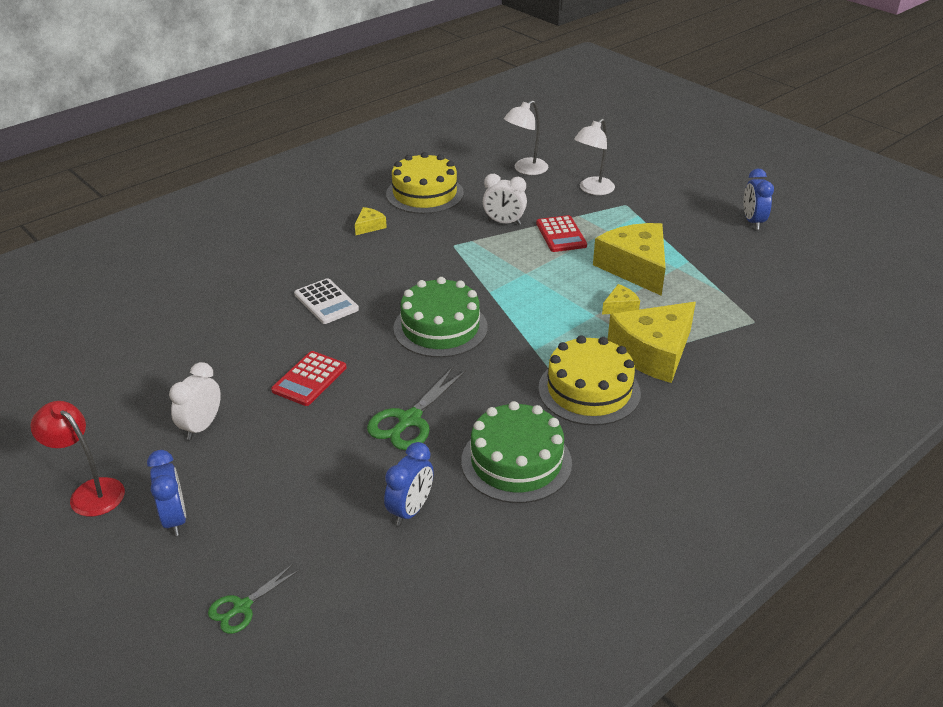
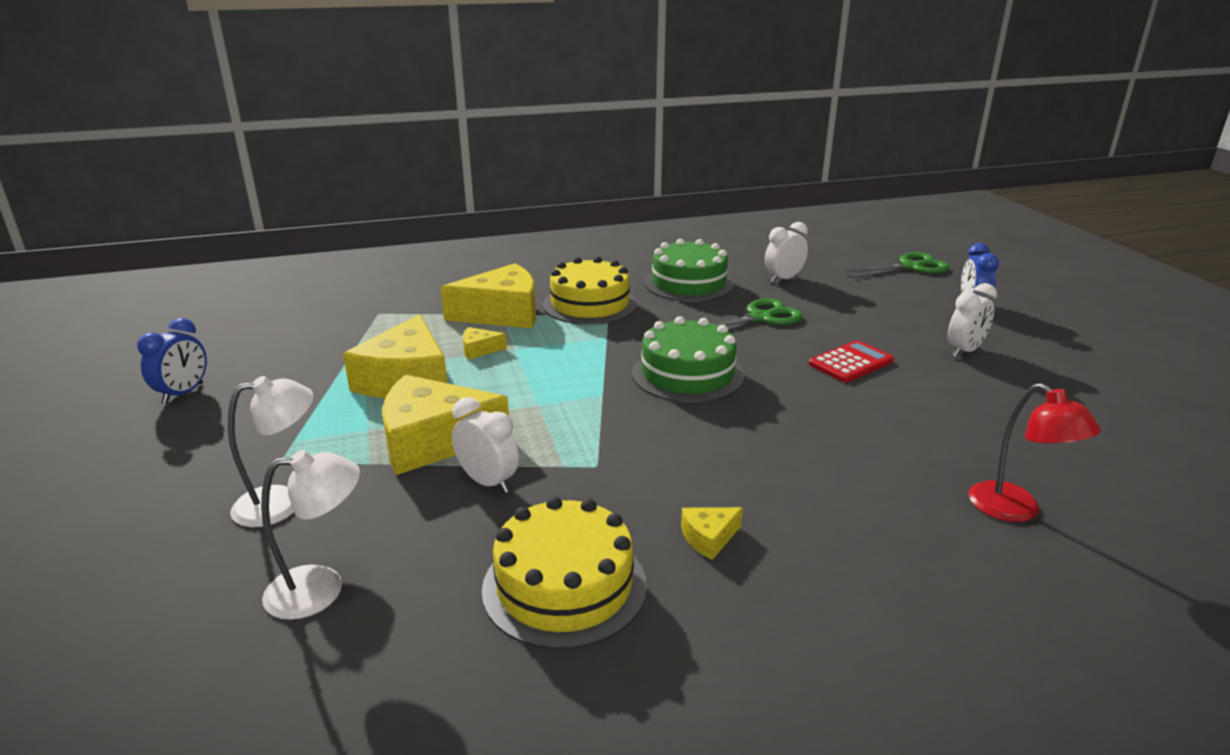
camera: 155 degrees left, 10 degrees down
(90, 492) = (1057, 332): red lamp -> red lamp (1015, 510)
(241, 607) = (911, 267): green scissors -> green scissors, size x1.64
(326, 302) = (816, 432): white calculator -> none
(410, 510) = (783, 279): blue clock -> white clock
(561, 234) = (433, 441): red calculator -> yellow cheese

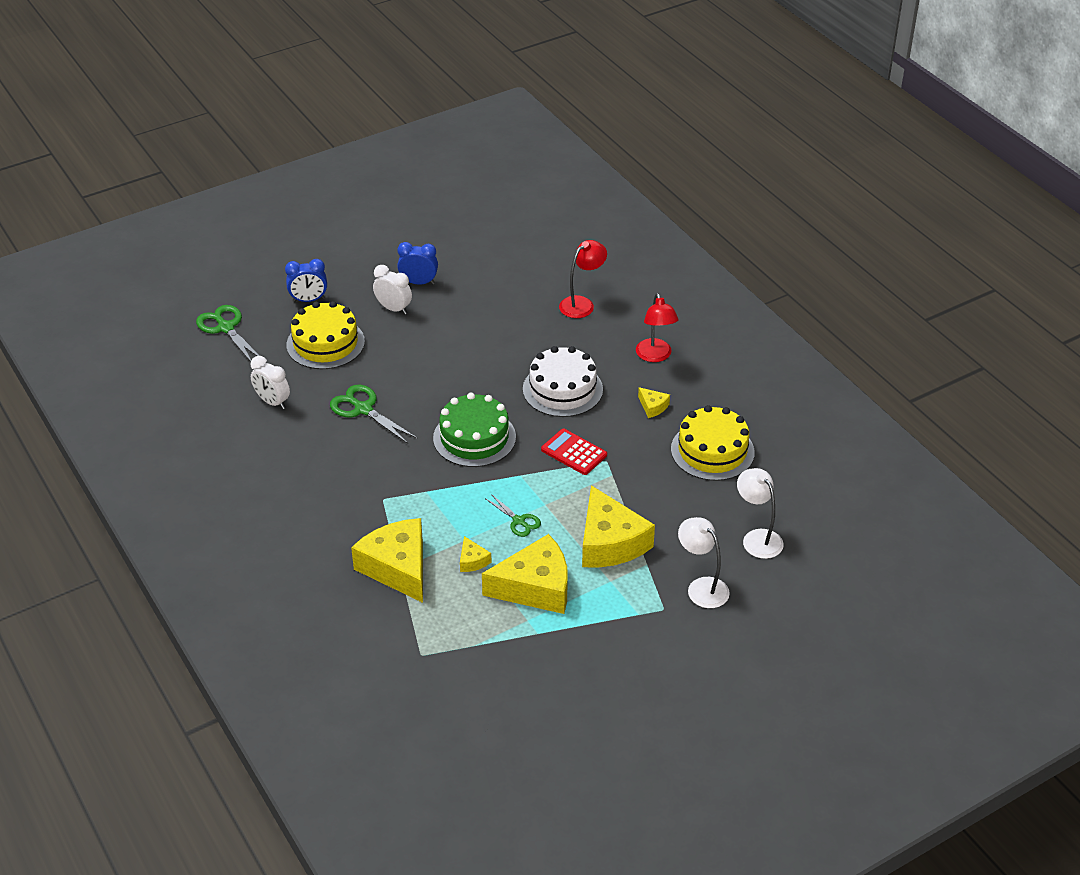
camera: 105 degrees left, 15 degrees up
(183, 393) = (605, 714): blue clock -> blue clock (418, 282)
(488, 482) = (642, 503): white clock -> none
(520, 384) = (519, 521): none -> green scissors
(590, 304) = (362, 515): yellow cake -> yellow cake (325, 343)
(689, 283) = (297, 459): green cake -> none
(774, 453) = (562, 389): none -> white cake
(851, 362) = (429, 360): red calculator -> red calculator (574, 452)
(857, 571) = (655, 356): none -> red lamp

